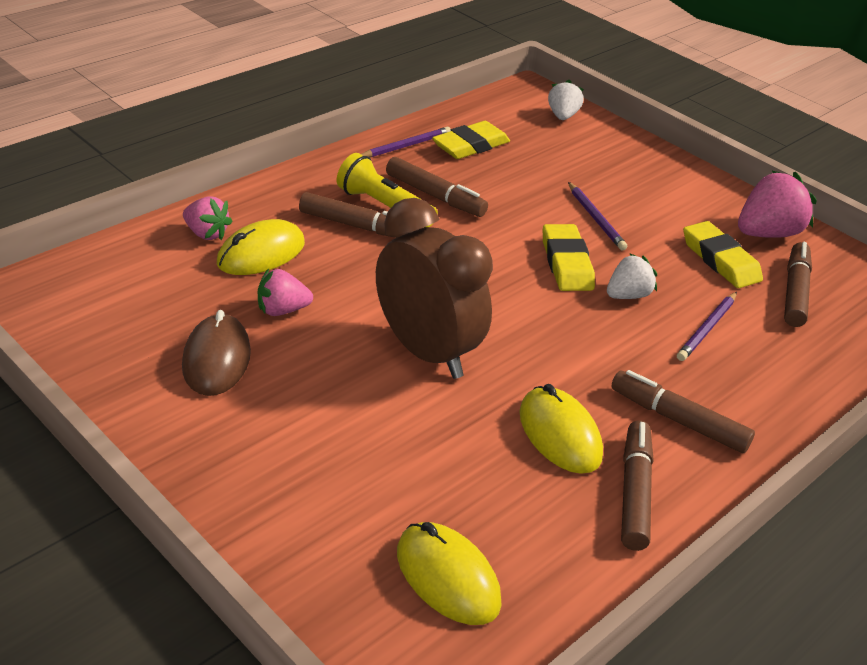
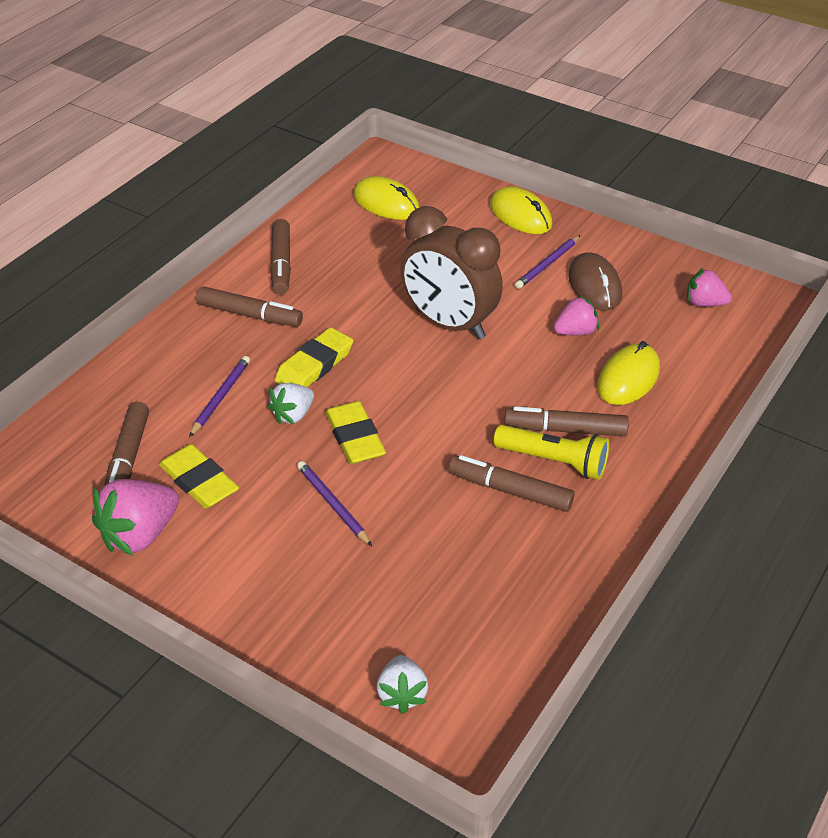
camera: 170 degrees right, 5 degrees up
(206, 233) = (688, 386): pink strawberry -> pink strawberry (704, 303)
(406, 146) = (576, 563): purple pencil -> purple pencil (547, 264)
(471, 145) = (502, 588): yellow eraser -> yellow eraser (314, 365)
(559, 434) = (336, 288): yellow mouse -> yellow mouse (520, 215)

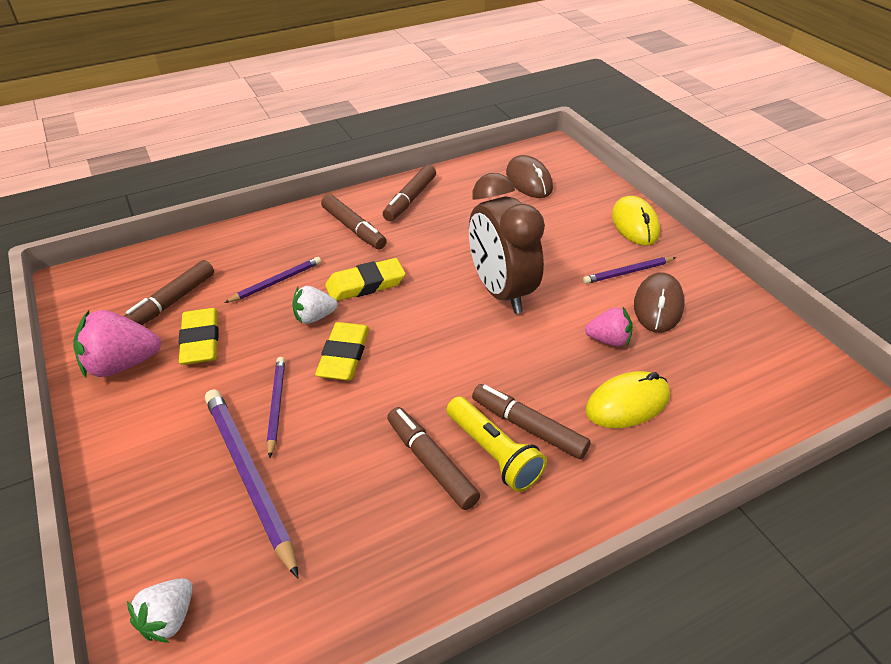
camera: 30 degrees right, 0 degrees up
(366, 569) = (249, 477): none -> purple pencil
(386, 203) = (529, 181): yellow mouse -> brown mouse
(704, 303) = (759, 361): pink strawberry -> none

